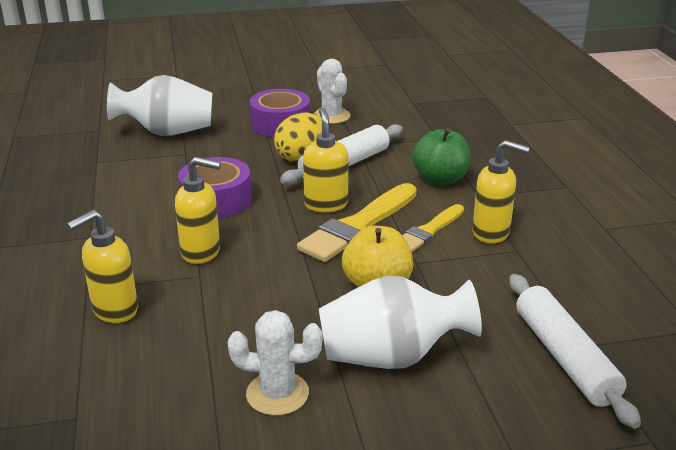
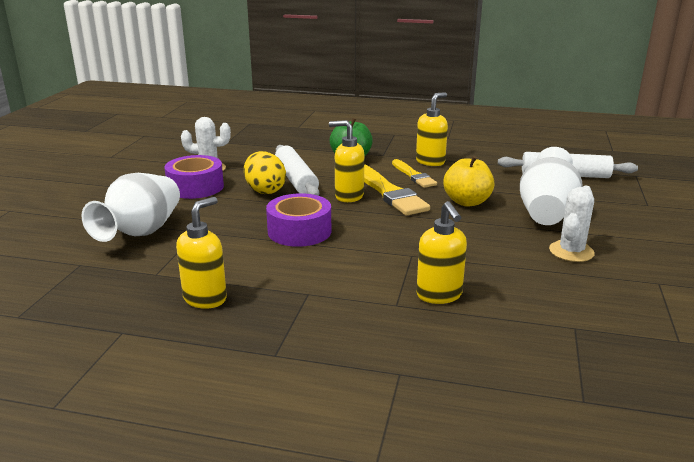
camera: 65 degrees left, 5 degrees down
(201, 252) = (378, 249): yellow soap dispenser -> yellow soap dispenser (205, 298)

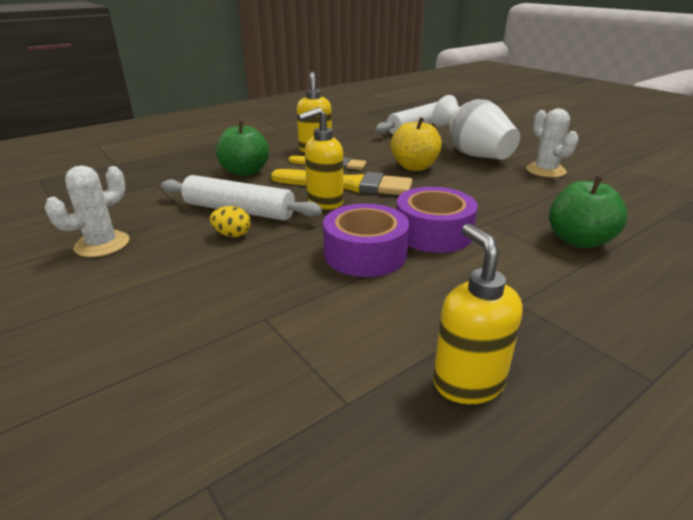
camera: 50 degrees left, 5 degrees up
(141, 232) = (194, 368): white vase -> none
(195, 187) = (135, 272): purple tape -> purple tape (433, 233)
(265, 190) = (232, 235): yellow egg -> yellow egg, size x0.55
(439, 295) = (578, 241): yellow soap dispenser -> green apple

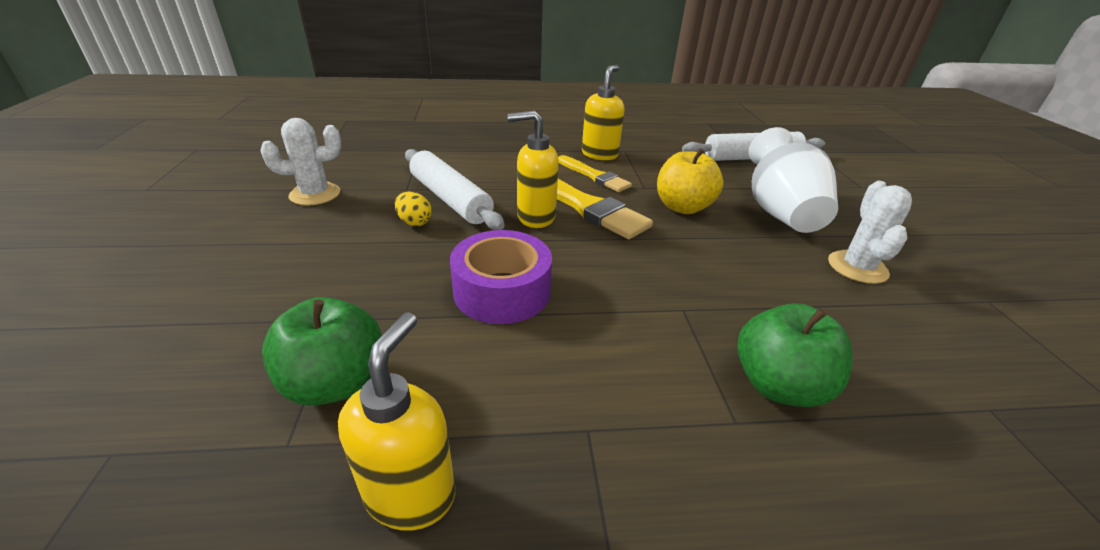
camera: 30 degrees right, 5 degrees up
(245, 172) = (504, 160): green apple -> green apple (335, 383)
(433, 233) = (603, 296): purple tape -> none

